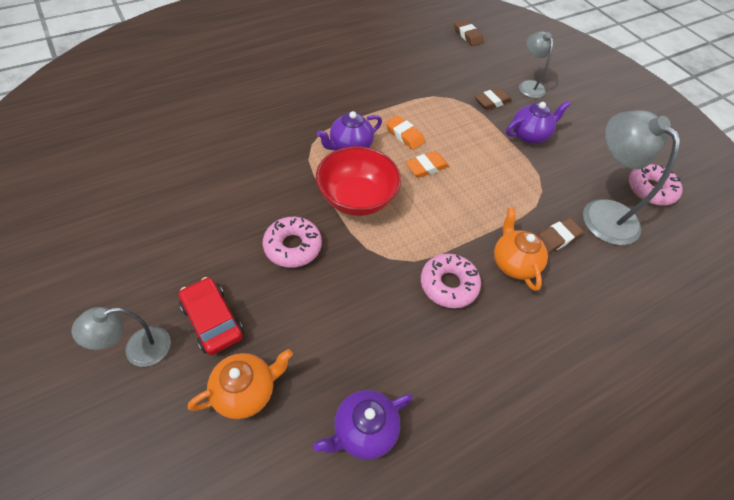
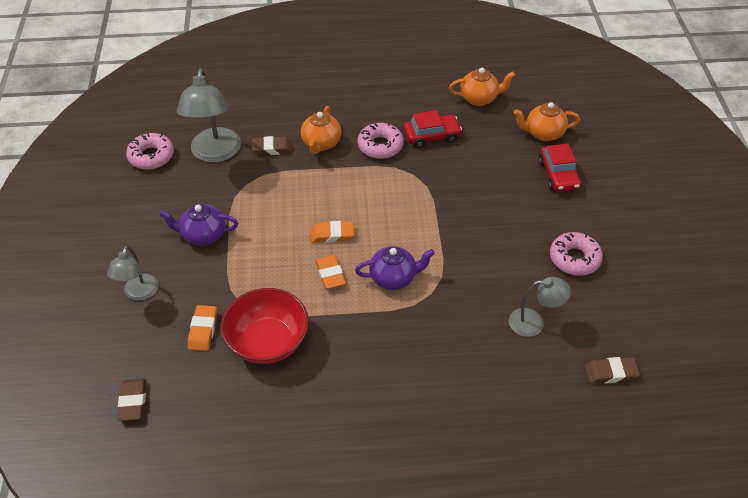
camera: 150 degrees left, 5 degrees down
(138, 350) = (610, 173): grey lamp -> grey lamp (534, 322)
(293, 246) = (485, 204): pink donut -> pink donut (574, 258)
(357, 198) = (414, 226): red bowl -> red bowl (268, 342)
(364, 430) = (479, 98): purple teapot -> orange teapot
(397, 324) = (431, 136): none -> red car
(464, 77) = (203, 330): none -> orange eraser
(492, 102) = (202, 285): brown eraser -> brown eraser (610, 373)

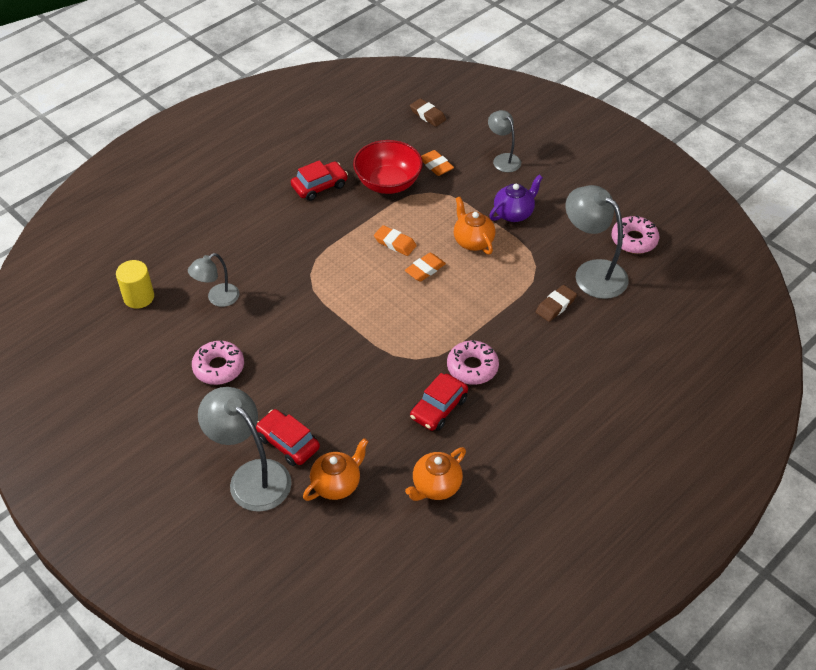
camera: 140 degrees right, 0 degrees up
(321, 143) = (523, 336): orange teapot -> orange teapot (473, 241)
(335, 386) = (319, 186): none -> red car
(393, 278) = (347, 268): purple teapot -> none
(600, 169) = (251, 476): none -> grey lamp
(610, 373) = (139, 297): brown eraser -> yellow cylinder

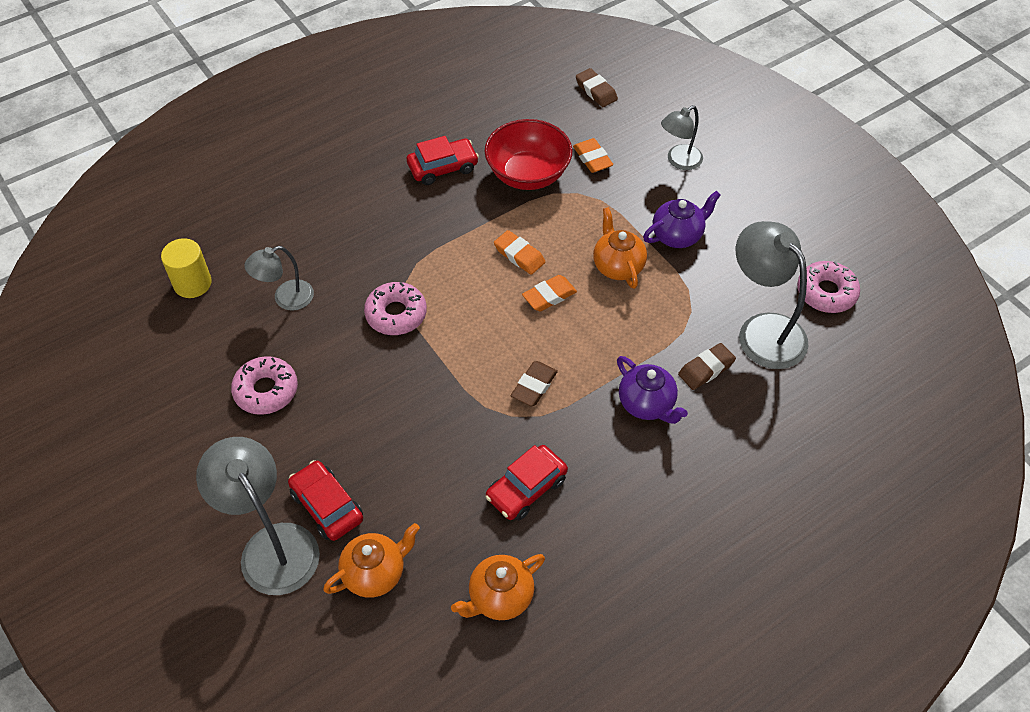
camera: 10 degrees right, 5 degrees up
(428, 335) = (534, 386): none -> brown eraser
(472, 367) = (581, 438): pink donut -> pink donut (396, 314)
(503, 159) = (679, 161): grey lamp -> grey lamp turned 105 degrees counterclockwise
(516, 336) = (647, 404): none -> purple teapot

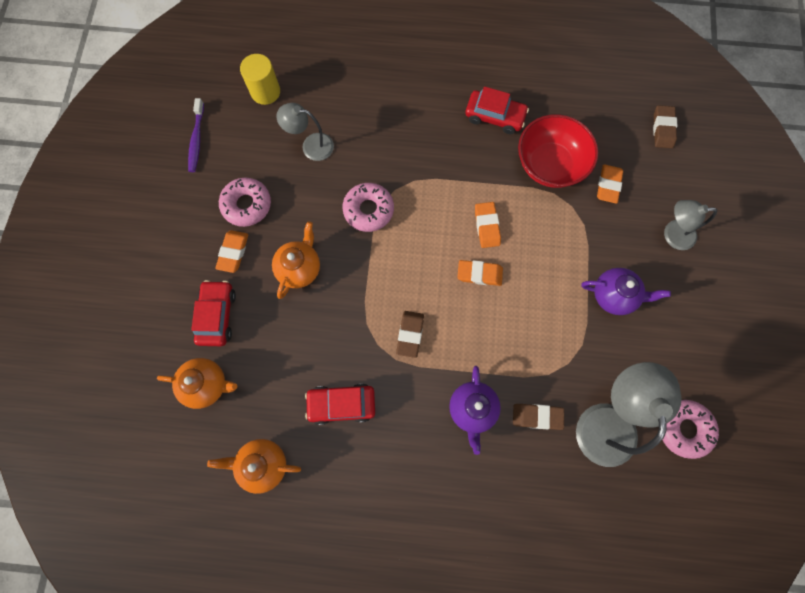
camera: 40 degrees right, 20 degrees up
(154, 370) = (196, 140): none -> purple toothbrush
(272, 545) = (166, 316): grey lamp -> none
(291, 440) = (233, 252): none -> orange eraser
(534, 386) = (410, 334): brown eraser -> brown eraser turned 60 degrees counterclockwise
(617, 266) = (548, 287): orange teapot -> orange teapot (299, 268)

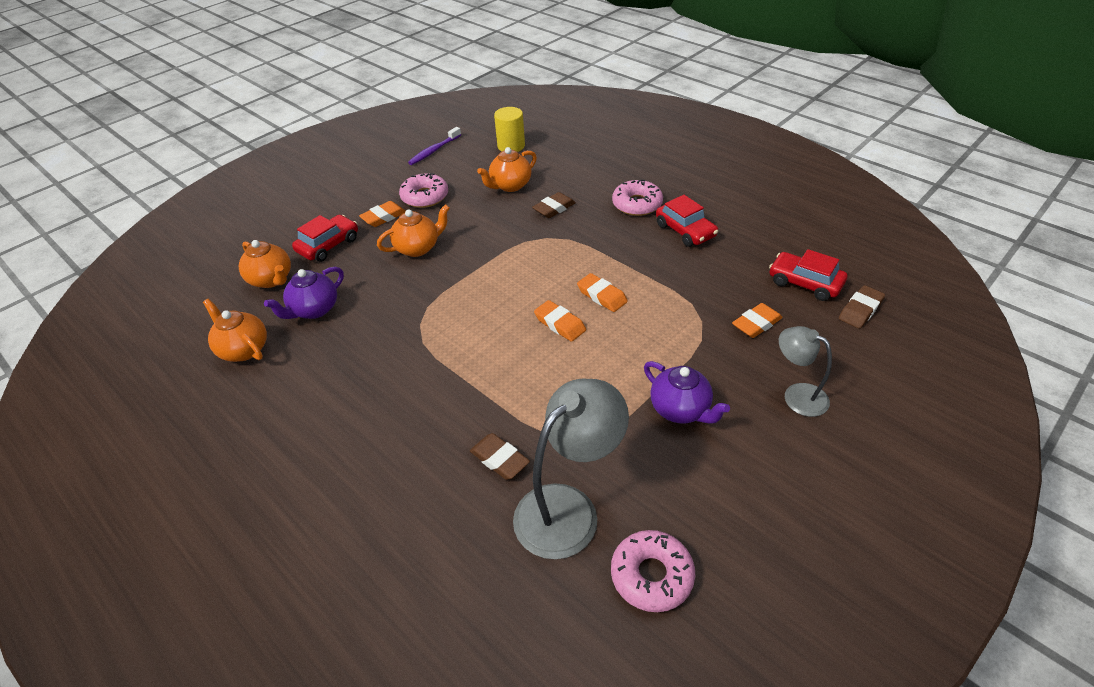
camera: 40 degrees right, 30 degrees down
(311, 145) = (510, 186): grey lamp -> orange teapot
(341, 404) = (346, 346): red car -> red car (804, 283)
(368, 210) = (511, 239): pink donut -> pink donut (637, 204)
(410, 334) = (453, 332): brown eraser -> brown eraser (554, 208)
(472, 409) = (446, 415): purple teapot -> purple teapot (314, 310)
(487, 226) = (602, 296): orange eraser -> orange eraser turned 75 degrees counterclockwise
(549, 165) = (707, 283): red bowl -> none

